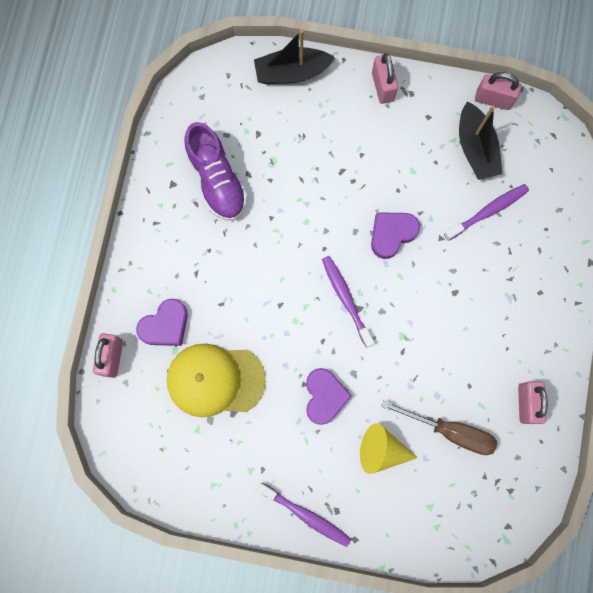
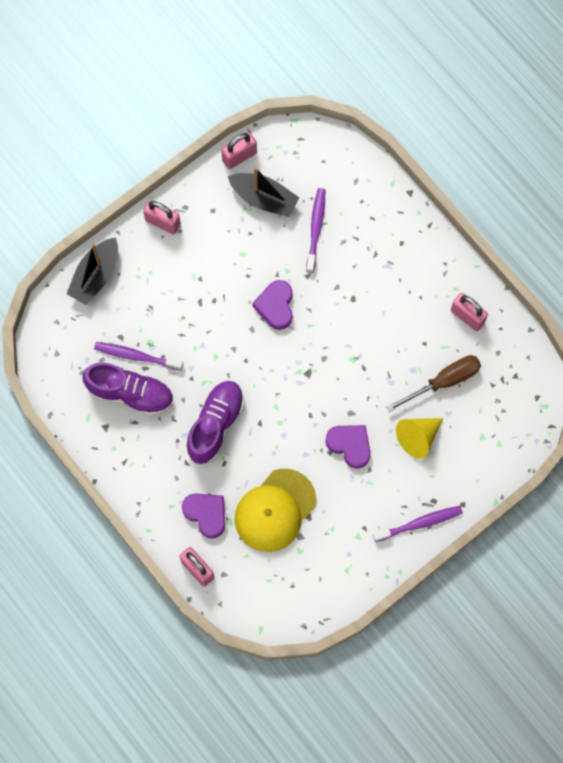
camera: 50 degrees left, 5 degrees down
(165, 325) = (206, 514): purple heart -> purple heart turned 45 degrees counterclockwise
(248, 270) = (215, 425): none -> purple shoe
(346, 299) = (294, 375): purple toothbrush -> purple toothbrush (136, 356)

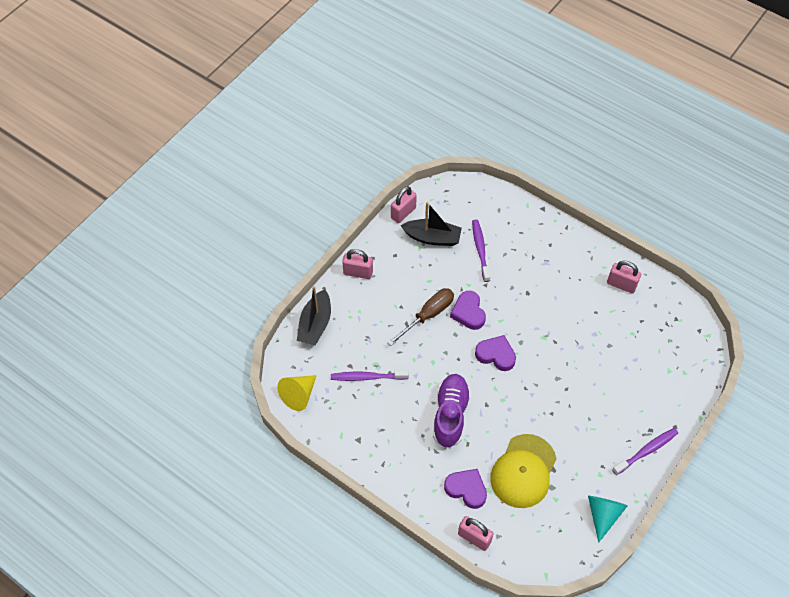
camera: 15 degrees left, 15 degrees down
(130, 393) = (371, 407): purple shoe -> none
(345, 581) = (603, 514): none -> turquoise cone
(350, 445) = (566, 403): purple heart -> purple heart (496, 355)
(418, 437) = (618, 383): yellow cone -> yellow cone (299, 395)
(443, 381) = (622, 336): brown screwdriver -> brown screwdriver (428, 315)

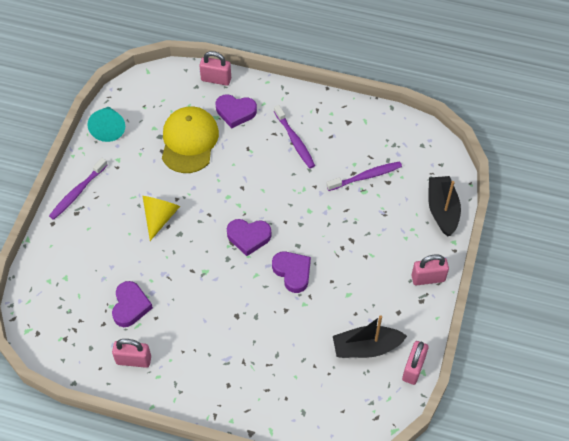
camera: 160 degrees right, 0 degrees up
(299, 395) = (421, 141): yellow cone -> yellow cone (160, 217)
(428, 315) = (333, 255): brown screwdriver -> none
(450, 415) = (273, 167): purple shoe -> none
(480, 250) = (306, 350): purple toothbrush -> purple toothbrush (295, 140)
(615, 328) = (130, 306): none -> purple heart

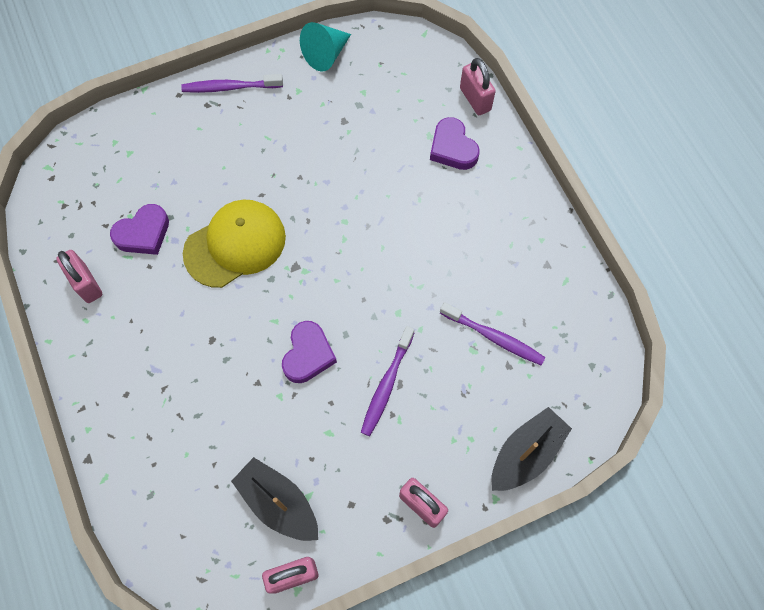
camera: 50 degrees right, 10 degrees up
(160, 217) = (265, 179): yellow cone -> none
(189, 141) = (377, 134): yellow cap -> yellow cap (235, 245)
(248, 237) = (313, 279): purple heart -> none
(295, 140) = (472, 231): purple toothbrush -> purple toothbrush (387, 385)

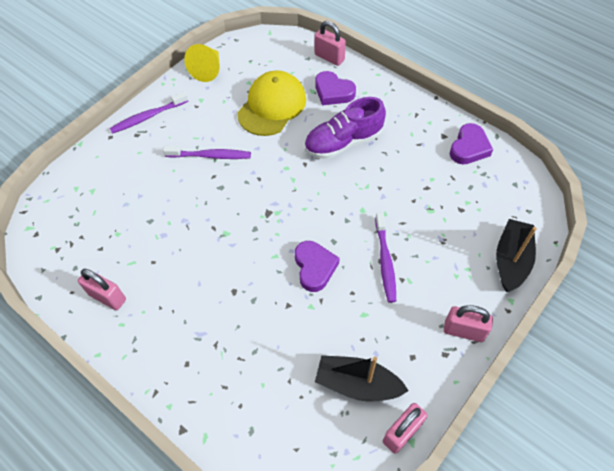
camera: 25 degrees left, 10 degrees down
(143, 233) = (135, 241): purple heart -> purple heart (469, 148)
(235, 245) = (213, 217): yellow cap -> yellow cap (272, 106)
(326, 54) = (207, 70): turquoise cone -> yellow cone
(426, 219) = (343, 142): none -> purple shoe
(494, 337) = (439, 196): purple toothbrush -> purple toothbrush (210, 156)

